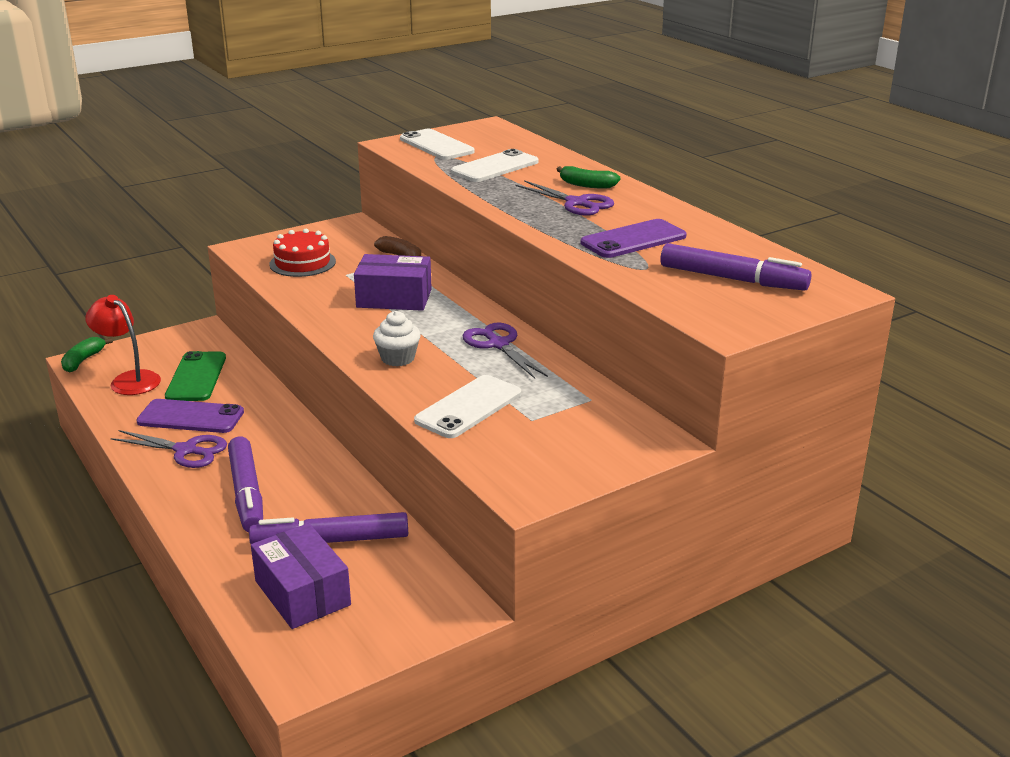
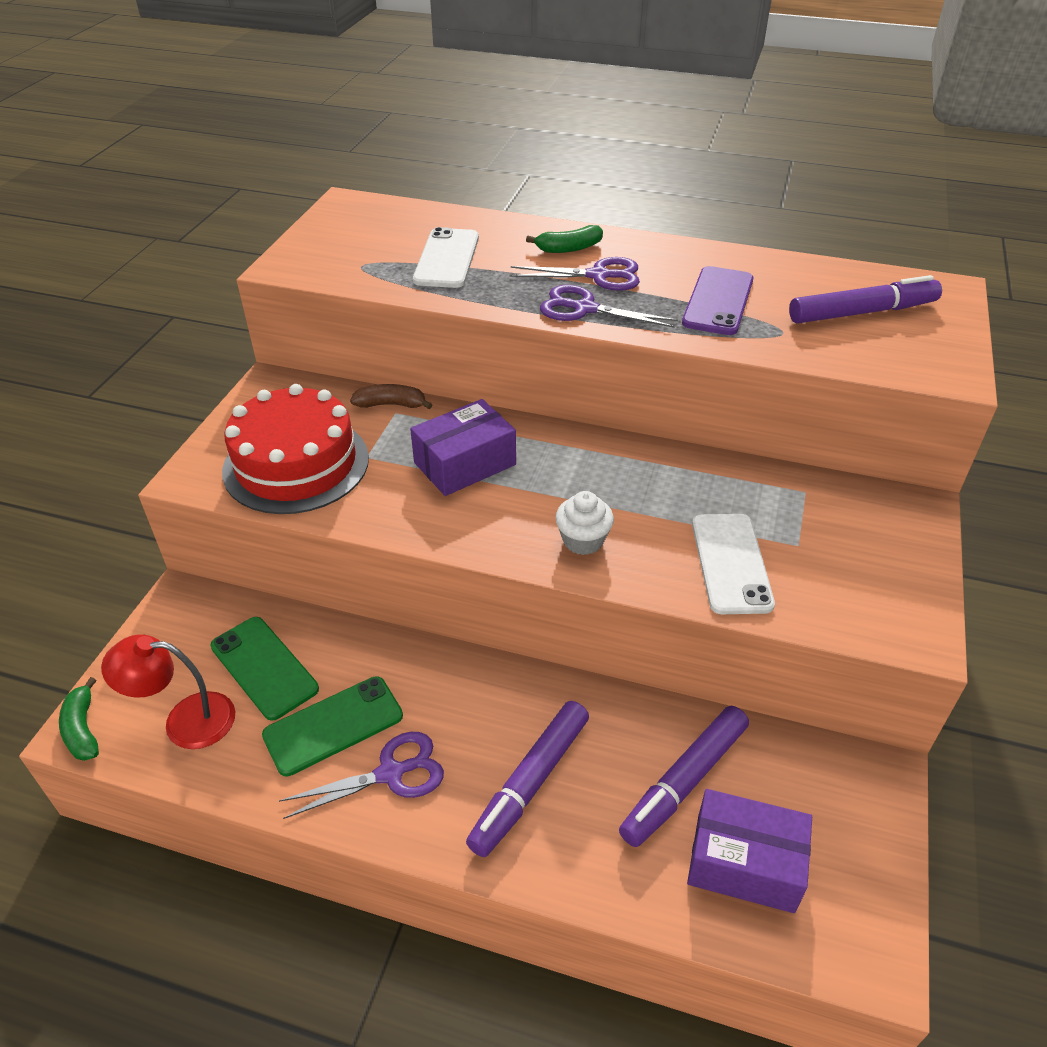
camera: 40 degrees left, 15 degrees up
(191, 417) = (333, 725): purple phone -> green phone
(247, 493) = (530, 783): purple marker -> purple marker turned 90 degrees clockwise
(302, 263) = (296, 464): red cake -> red cake, size x1.67
(436, 145) = (337, 251): white phone -> none
(498, 344) = (643, 470): purple scissors -> purple scissors (584, 309)

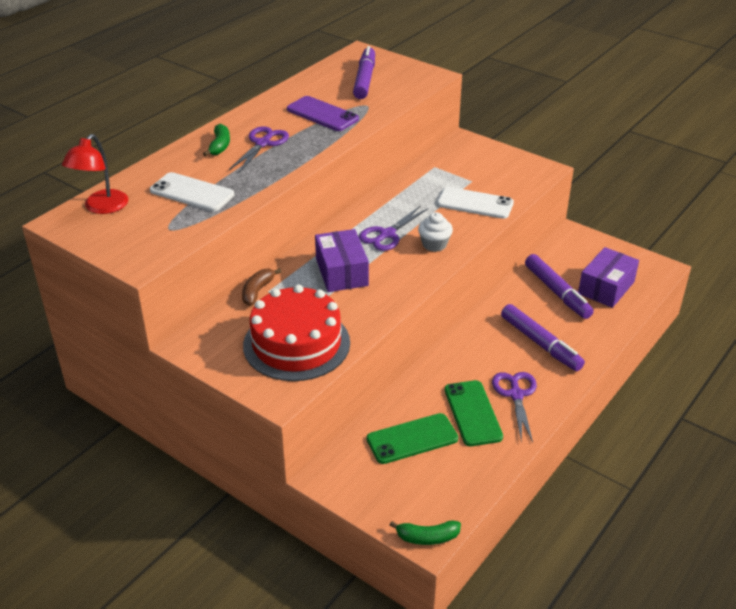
camera: 70 degrees left, 5 degrees down
(185, 720) = (441, 482): red lamp -> red lamp (101, 207)
(584, 309) = (297, 156): purple scissors -> purple scissors (387, 234)

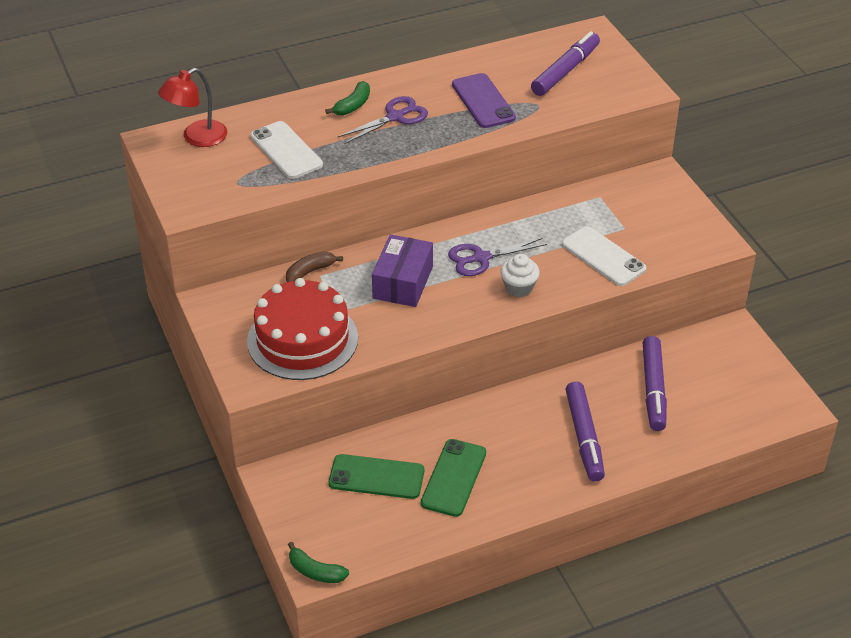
camera: 30 degrees right, 5 degrees up
(516, 395) = (512, 478): purple scissors -> none
(606, 287) = (713, 406): purple box -> none

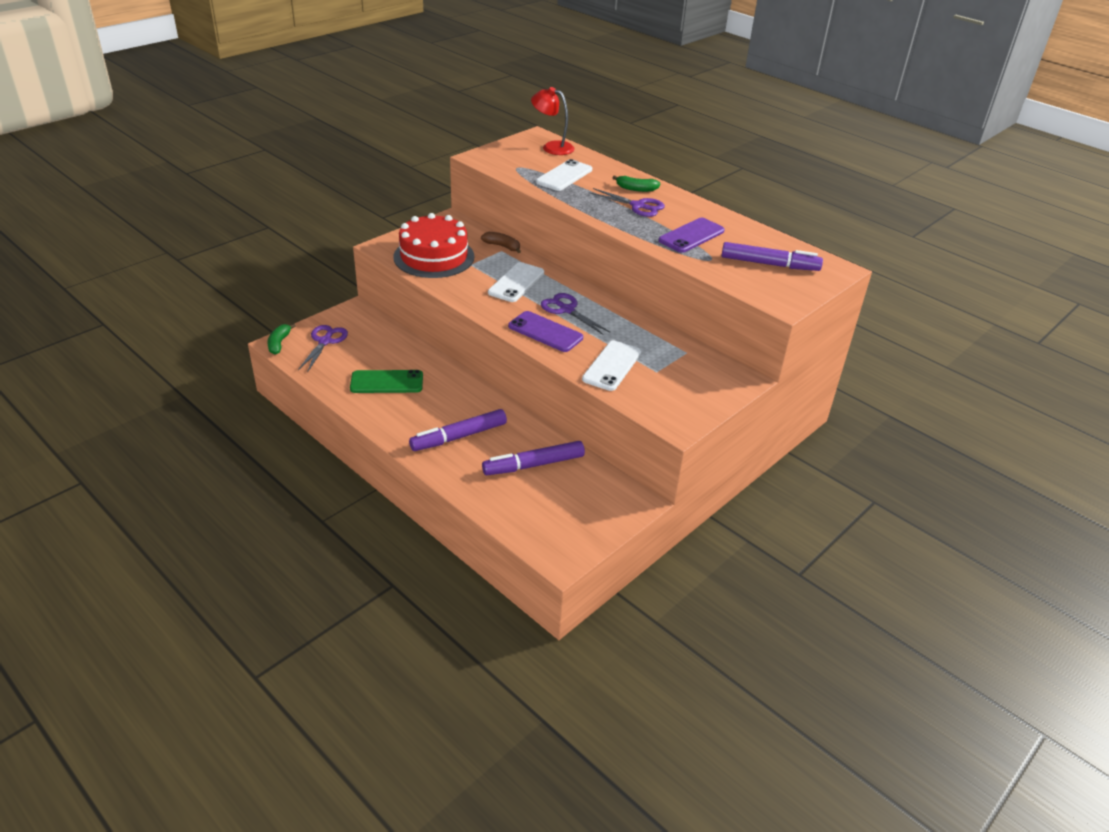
camera: 65 degrees right, 5 degrees down
(334, 522) = (325, 341): none -> purple scissors
(376, 477) = (372, 349): green phone -> none
(403, 282) = (516, 283): purple box -> white phone
(519, 287) = (545, 332): white cupcake -> purple phone

